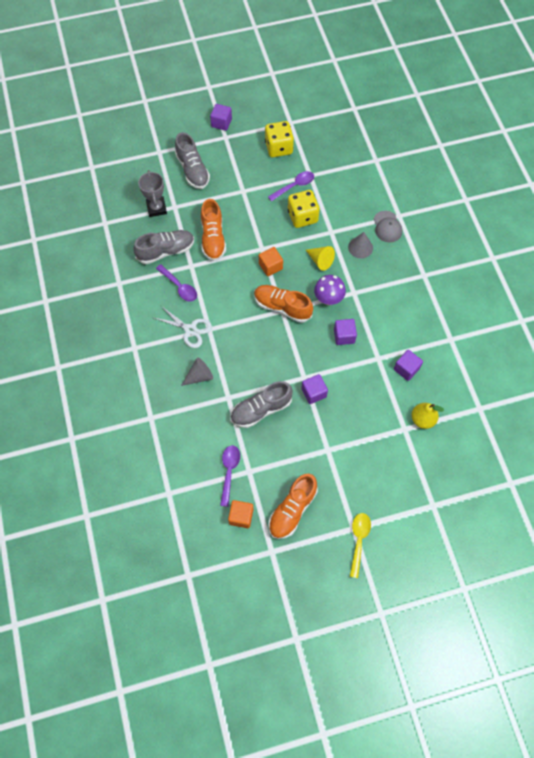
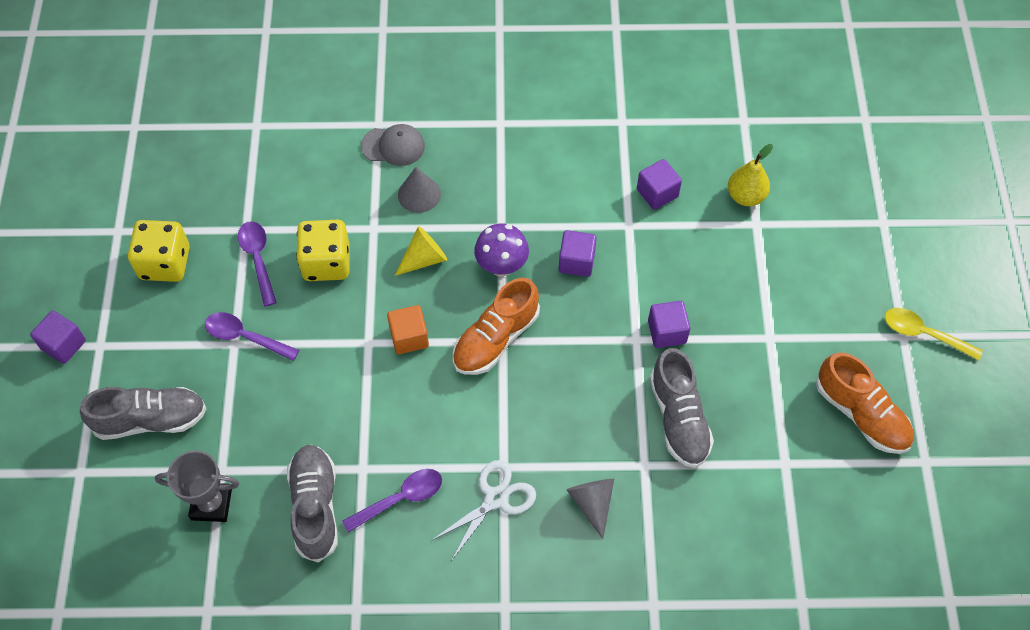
camera: 75 degrees left, 5 degrees down
(213, 238) = (317, 418): orange shoe -> none
(229, 471) = (780, 494): purple spoon -> purple spoon (245, 337)
(241, 516) = (861, 494): orange cube -> none

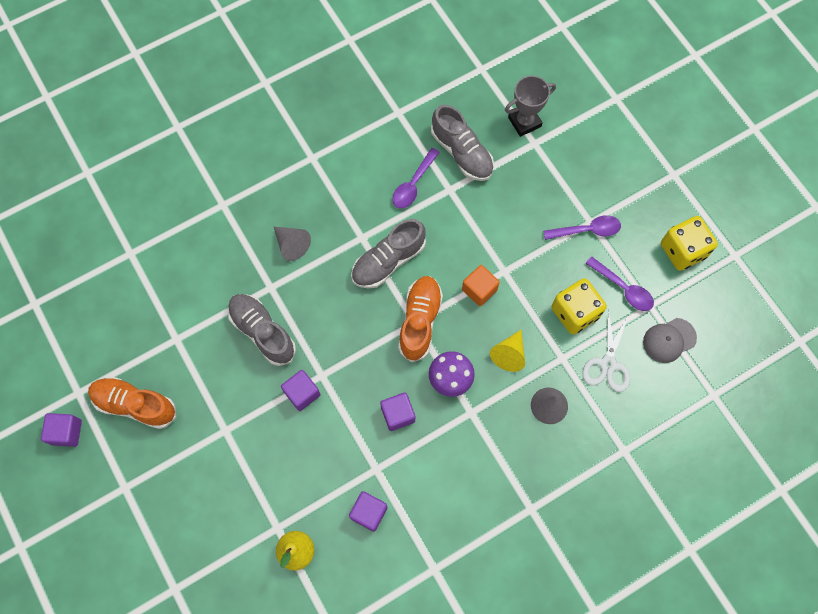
camera: 150 degrees right, 10 degrees up
(63, 345) = (696, 162): purple cube -> purple cube (66, 432)
(150, 420) = (601, 148): grey shoe -> grey shoe (388, 261)
(393, 146) = (598, 437): grey cap -> grey cap (669, 340)
(496, 498) = (354, 215): white scissors -> white scissors (608, 364)
(923, 334) = (109, 498): yellow spoon -> none

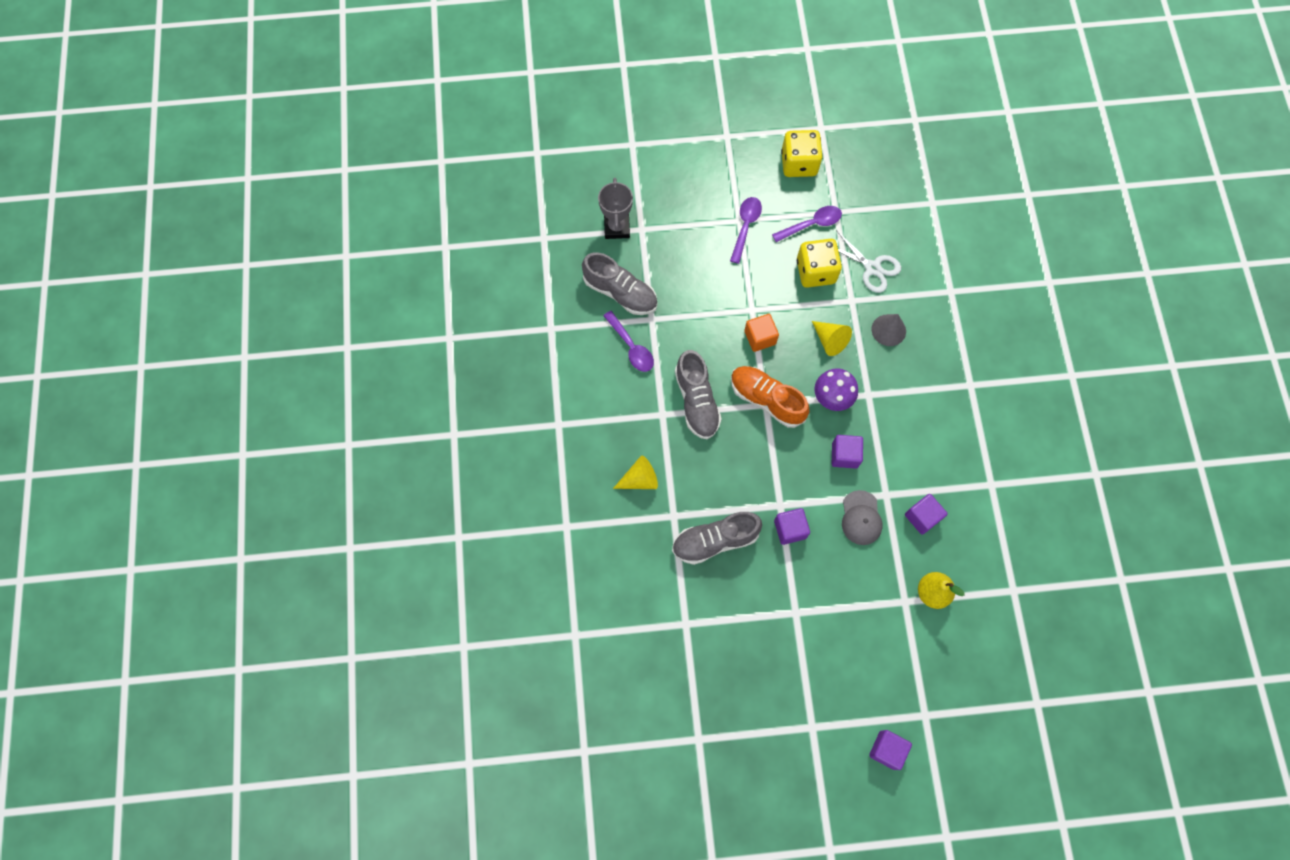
camera: 65 degrees left, 0 degrees up
(66, 432) = (734, 764): purple cube -> purple cube (887, 750)
(135, 405) = (735, 687): orange shoe -> none
(292, 245) = (640, 479): grey cone -> yellow cone
(462, 153) = (620, 292): grey shoe -> grey shoe turned 45 degrees clockwise
(669, 340) = (872, 212): grey cap -> grey cap (861, 518)

